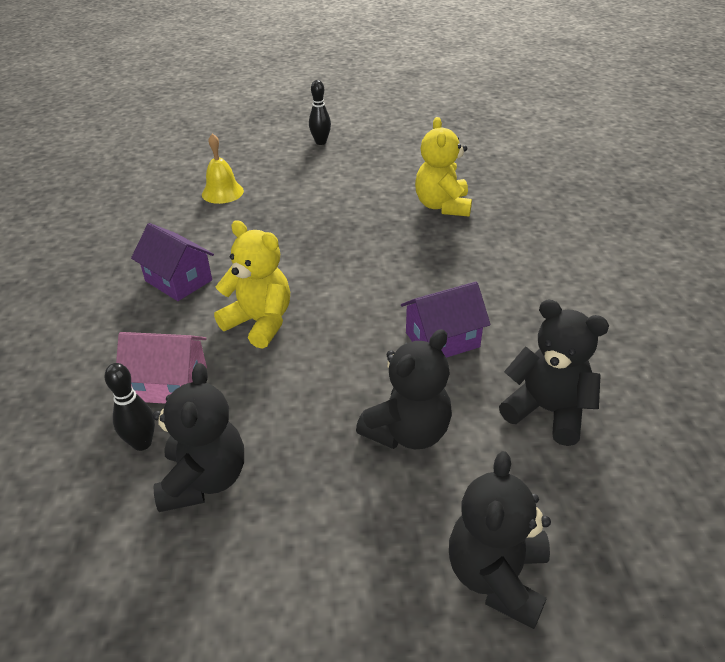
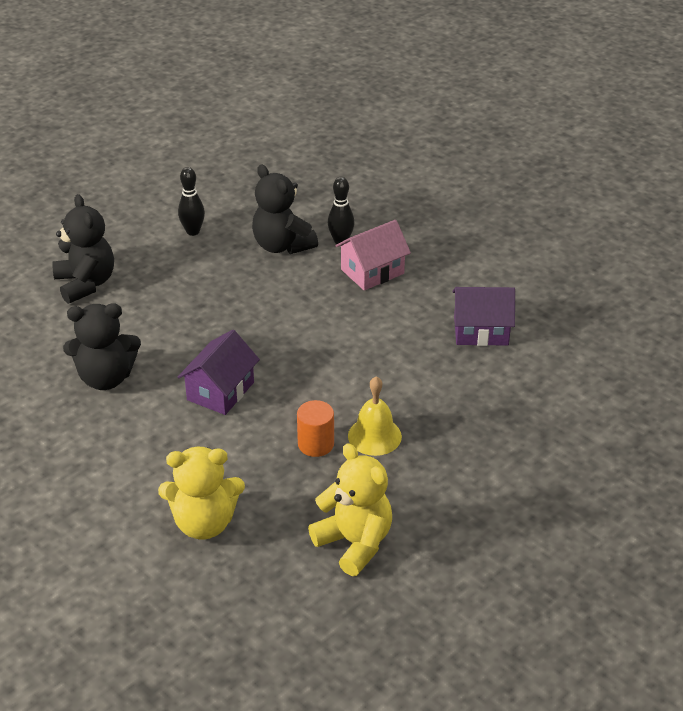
camera: 140 degrees right, 0 degrees up
(222, 192) = (597, 432): yellow bell -> yellow bell (374, 436)
(260, 322) = (371, 334): yellow teddy bear -> yellow teddy bear (204, 523)
(321, 142) = (620, 577): black bowling pin -> black bowling pin (193, 231)
(406, 265) = (316, 444): none -> orange cylinder
(408, 432) = (190, 321): black teddy bear -> none

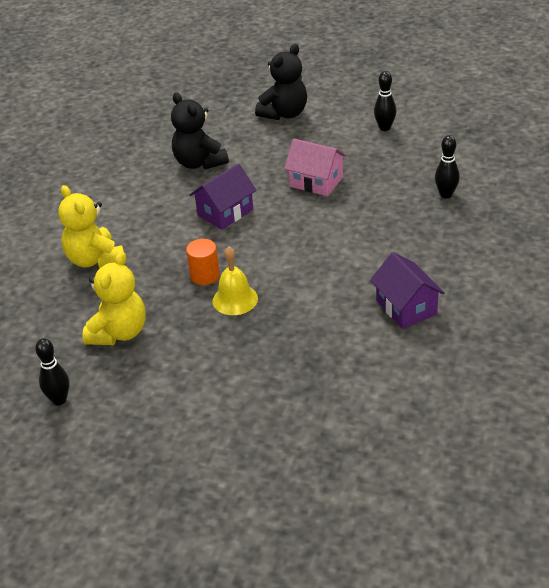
camera: 65 degrees right, 0 degrees up
(220, 391) = (225, 212): purple house -> purple house turned 45 degrees counterclockwise
(282, 245) = (411, 171): black teddy bear -> none
(372, 271) = (425, 224): pink house -> pink house (316, 182)
(428, 628) = (59, 400): none -> black bowling pin

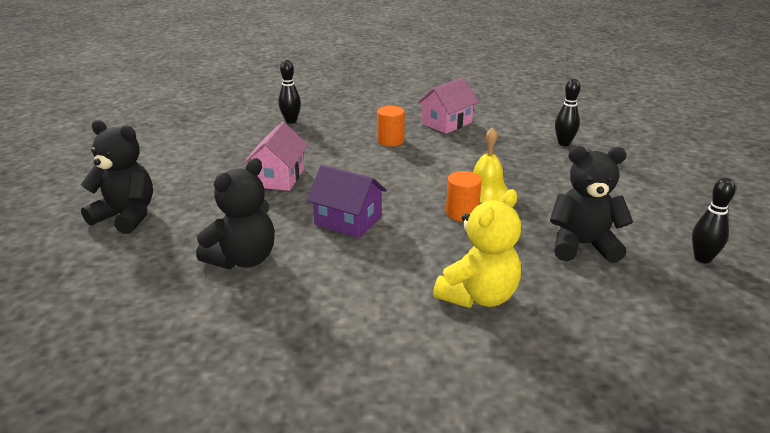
camera: 110 degrees left, 10 degrees down
(119, 333) = (583, 245): yellow teddy bear -> black teddy bear
(371, 256) = (390, 141): none -> orange cylinder
(385, 128) = (173, 155): black bowling pin -> black bowling pin (564, 143)
(406, 307) = (446, 123): purple house -> pink house

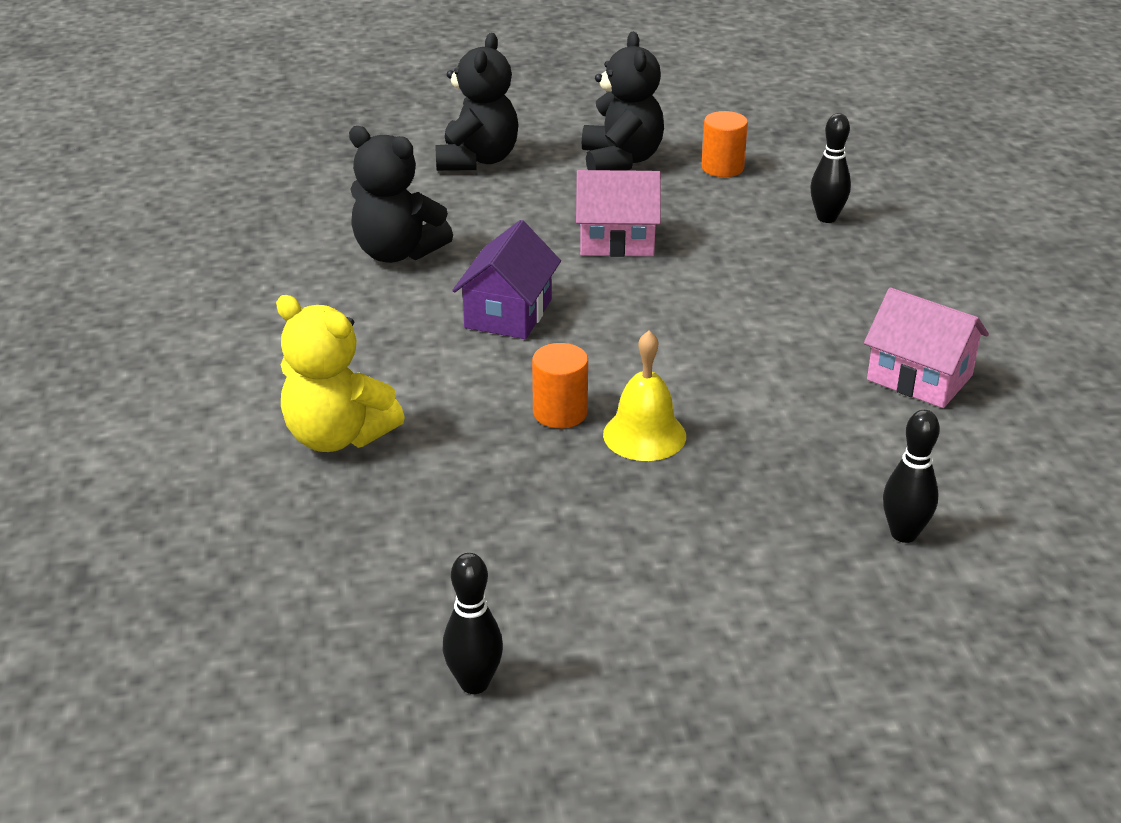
camera: 80 degrees right, 5 degrees up
(390, 141) = (799, 322): orange cylinder -> orange cylinder (722, 167)
(583, 245) = (488, 539): black teddy bear -> black teddy bear (621, 160)

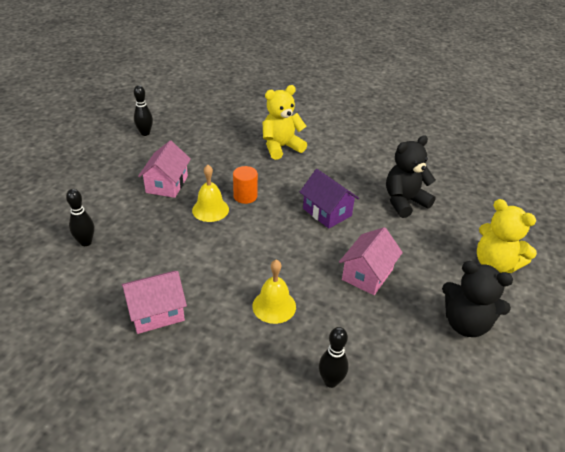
camera: 120 degrees right, 5 degrees up
(477, 160) = (495, 264): black teddy bear -> yellow teddy bear
(633, 528) = (167, 184): none -> pink house
(722, 167) = (430, 369): orange cylinder -> none
(772, 290) = (274, 306): none -> yellow bell

